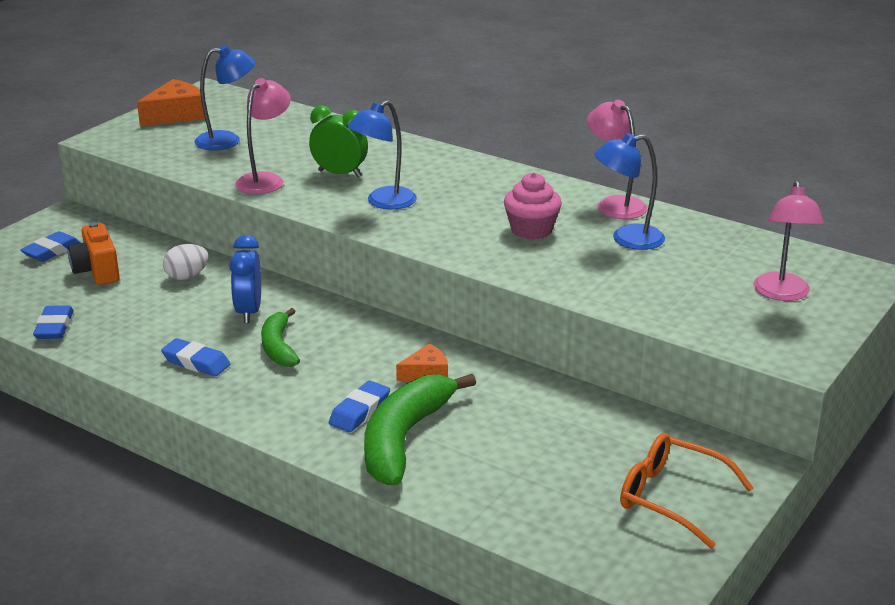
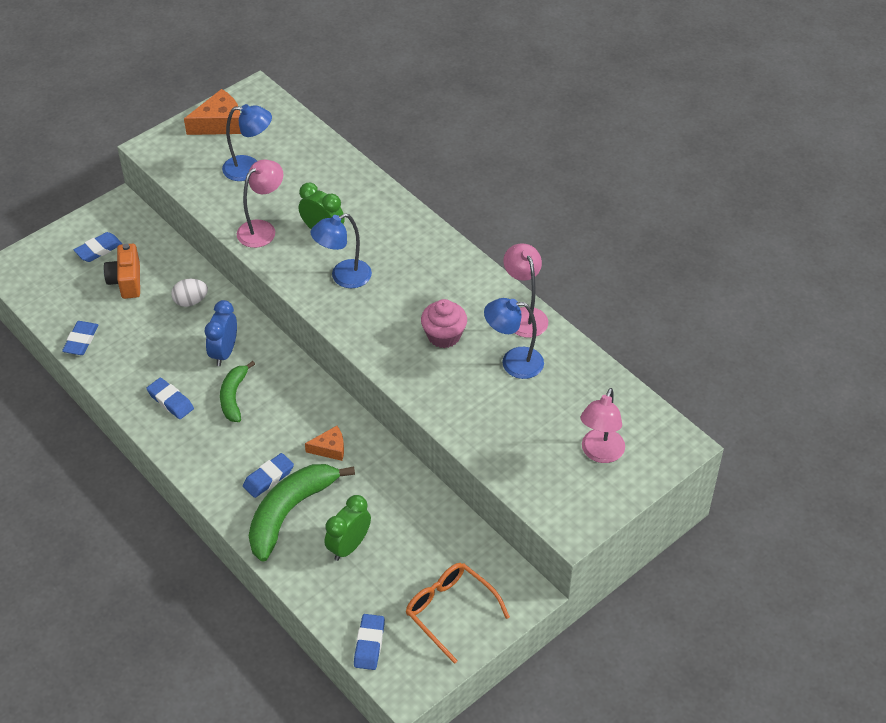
camera: 15 degrees right, 20 degrees up
(501, 458) = (349, 546): none -> green clock
(584, 550) = (369, 644): none -> blue eraser

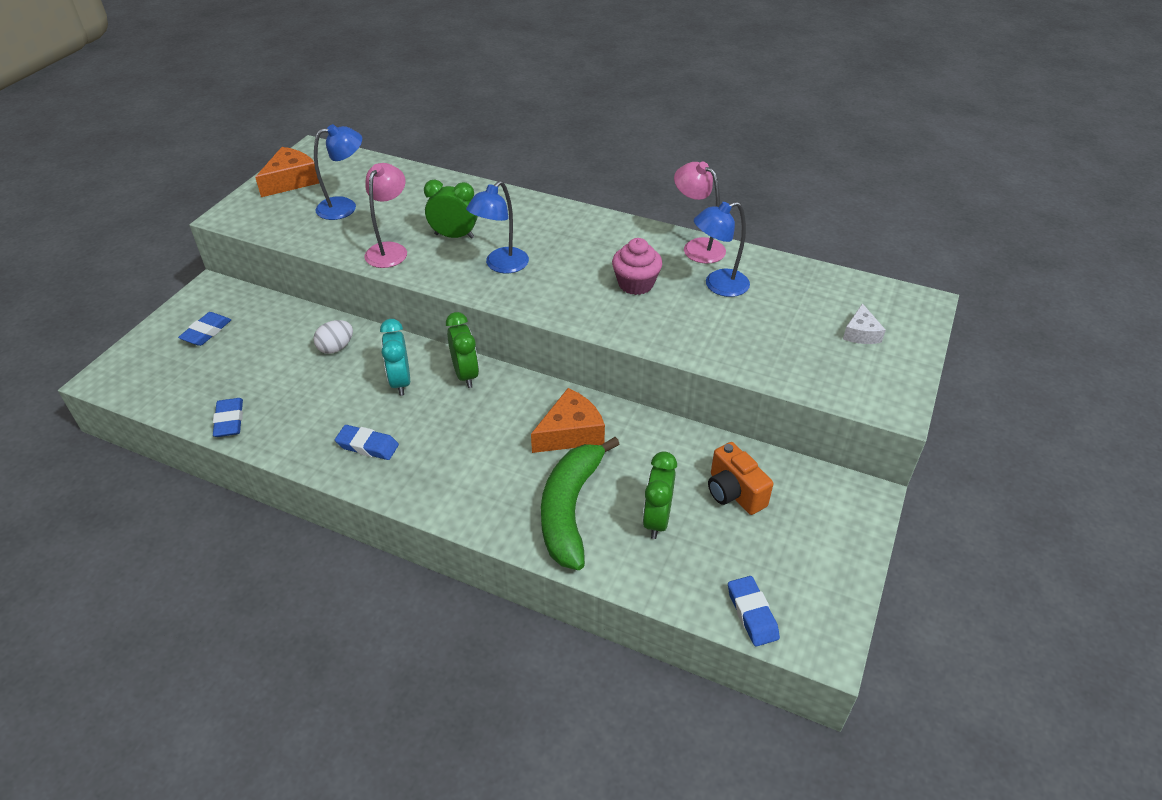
camera: 25 degrees left, 5 degrees down
(126, 281) = (254, 351): orange camera -> orange camera (734, 492)
(224, 352) = (400, 382): blue clock -> turquoise clock
(233, 397) = (436, 419): green banana -> none
(268, 478) = (524, 483): blue eraser -> none
(278, 364) = (465, 374): none -> green clock
(330, 448) = (570, 432): orange cheese -> orange cheese, size x1.65
(450, 611) = (807, 544): orange glasses -> none
(600, 453) = (861, 333): pink lamp -> white cheese

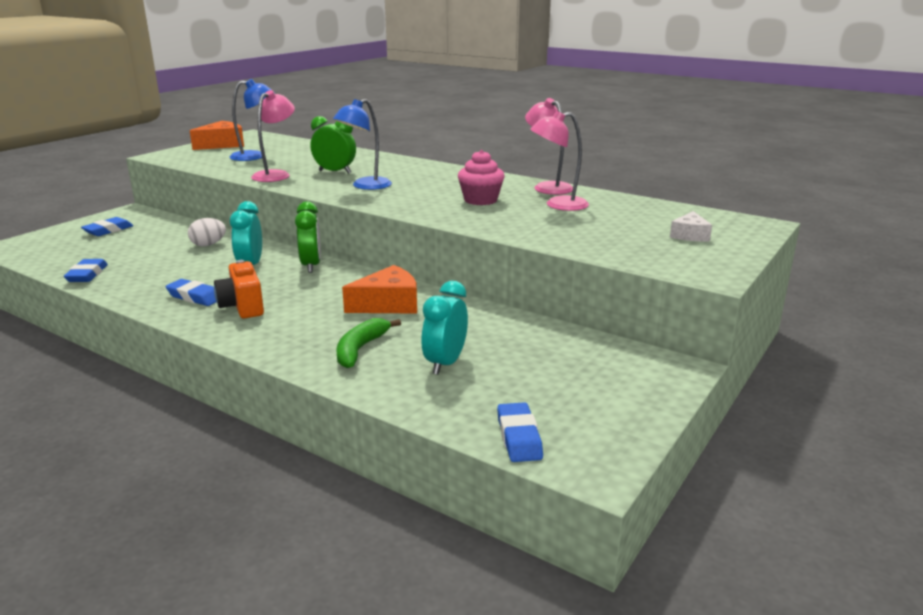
camera: 10 degrees right, 20 degrees down
(570, 509) = (360, 349): green banana -> green banana, size x0.59
(656, 519) = (445, 363): green clock -> turquoise clock
(718, 285) = (558, 205): blue lamp -> pink lamp
(734, 492) = (535, 353): orange camera -> orange camera (242, 306)

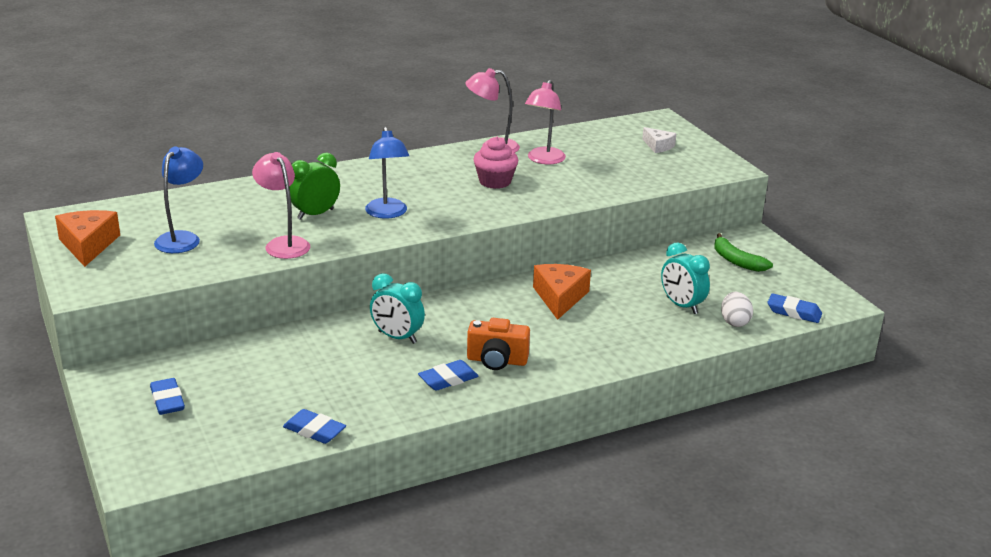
camera: 60 degrees left, 5 degrees up
(208, 245) = (305, 348): white egg -> white egg (734, 322)
(311, 266) = (434, 308): green clock -> none
(360, 349) = (631, 330): green banana -> green banana (736, 261)

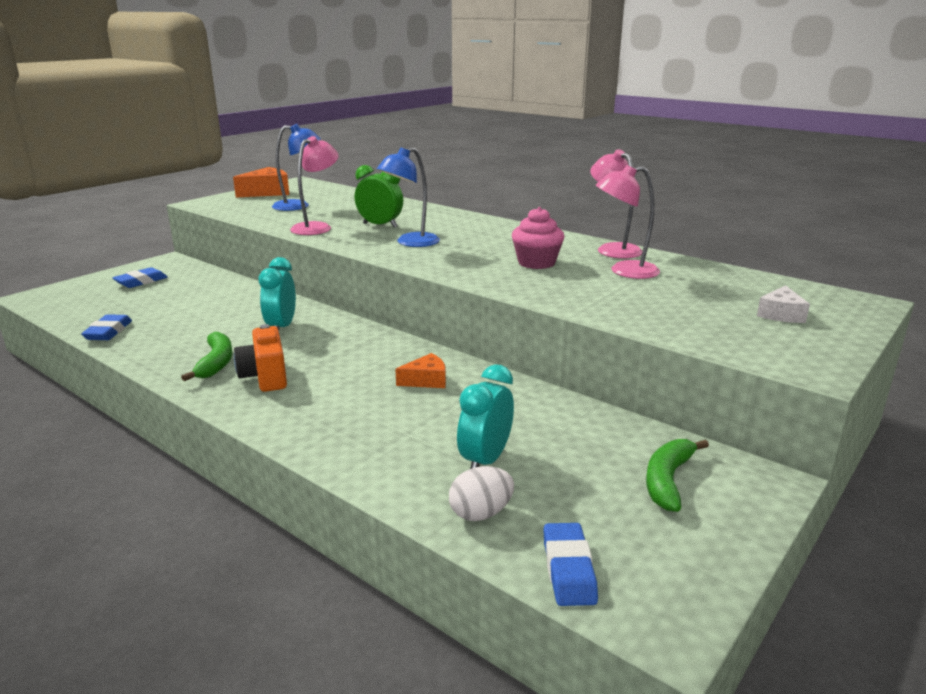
camera: 65 degrees right, 5 degrees down
(448, 379) = (216, 363): blue eraser -> green banana
(560, 297) = (426, 380): orange cheese -> orange cheese, size x0.61

